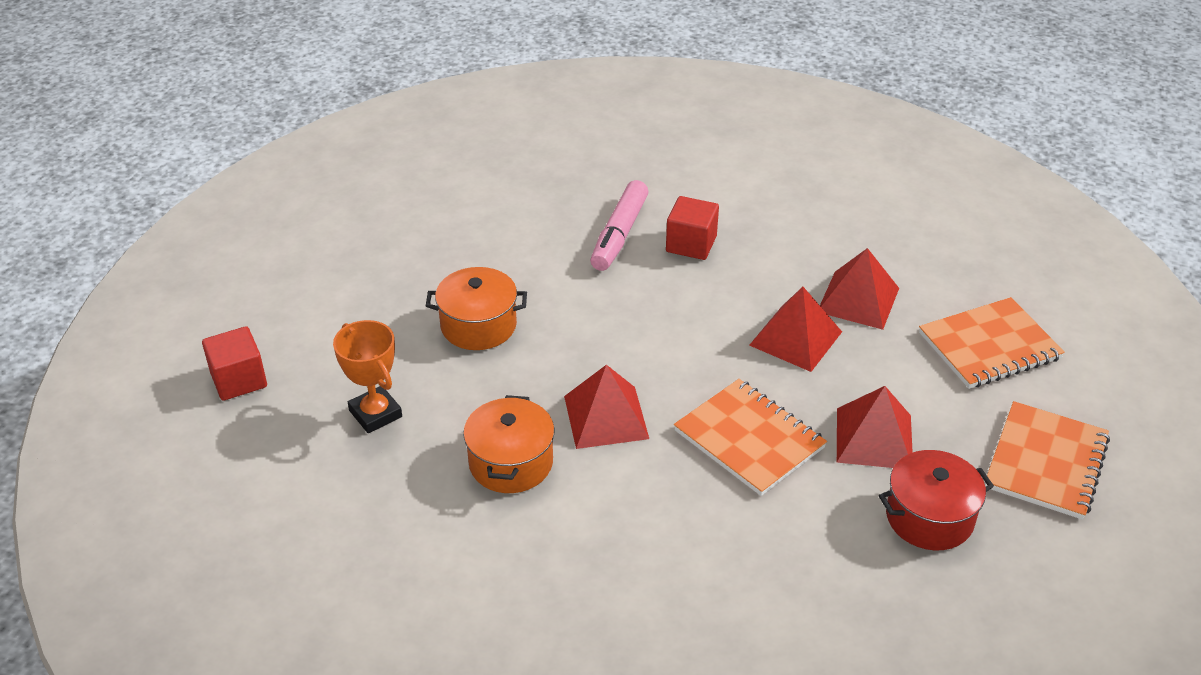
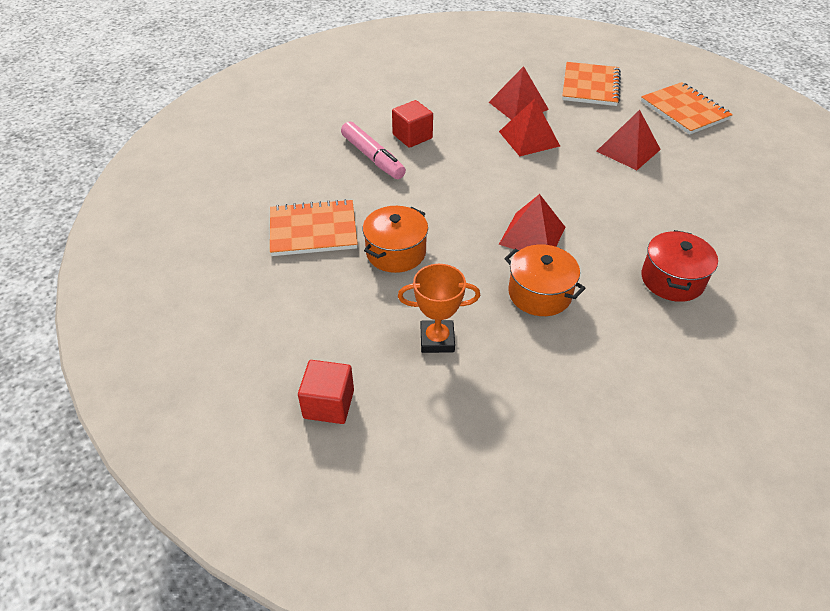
camera: 55 degrees left, 5 degrees up
(749, 439) = (595, 191): orange notebook -> orange notebook (313, 230)
(929, 517) = (698, 160): red pot -> red pot (672, 279)

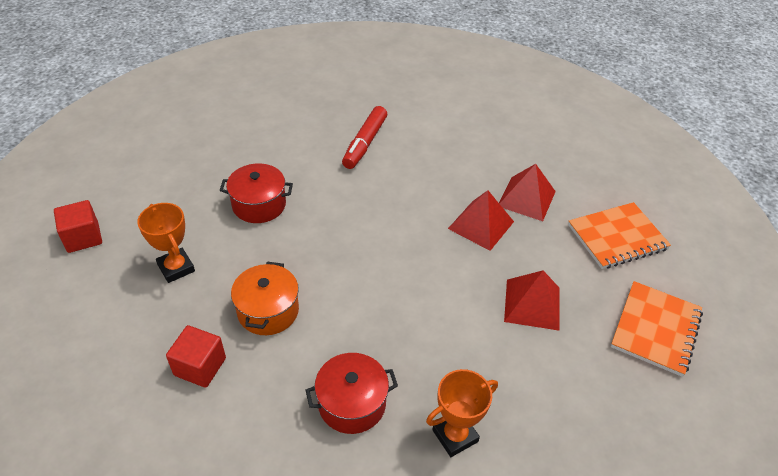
camera: 55 degrees right, 0 degrees up
(313, 230) = (253, 151): orange notebook -> none
(373, 158) = (364, 143): pink marker -> red marker
(396, 252) = (259, 205): orange pot -> red pot
(412, 136) = (413, 152): red cube -> red cube (200, 366)
(532, 235) = (341, 278): red pyramid -> none
(729, 238) = (455, 435): none -> orange trophy

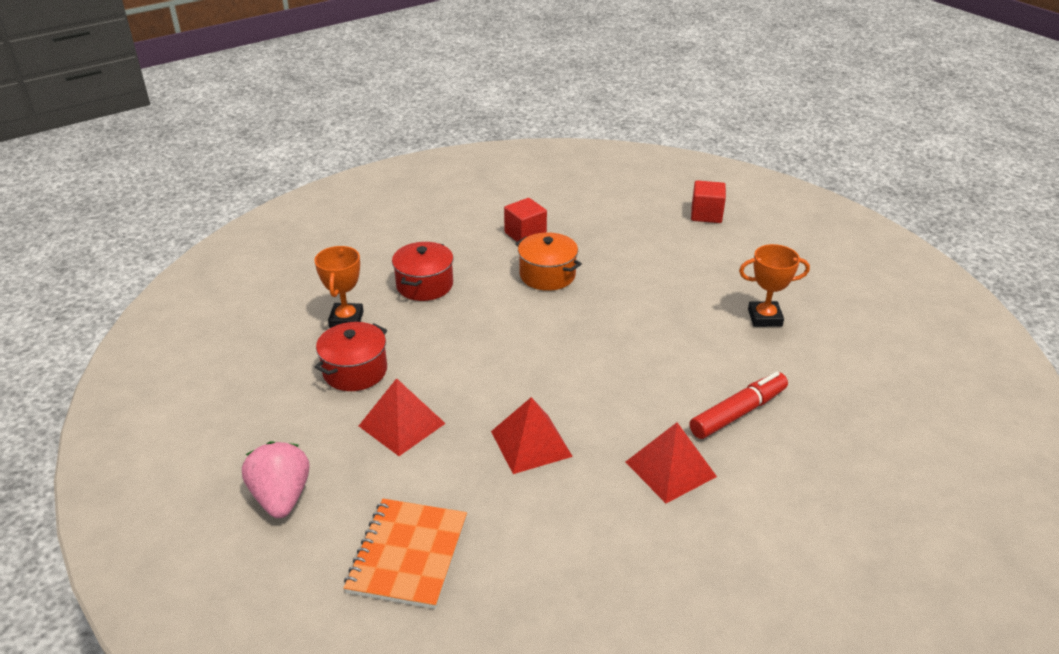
camera: 125 degrees right, 10 degrees down
(176, 268) = (634, 246): orange trophy -> orange trophy (765, 318)
(259, 205) = (682, 306): red pot -> red pot (355, 371)
(364, 143) = (738, 413): red marker -> red marker turned 90 degrees clockwise
(526, 198) = (538, 508): red pyramid -> red pyramid (670, 469)
(655, 329) = (281, 497): orange notebook -> pink strawberry

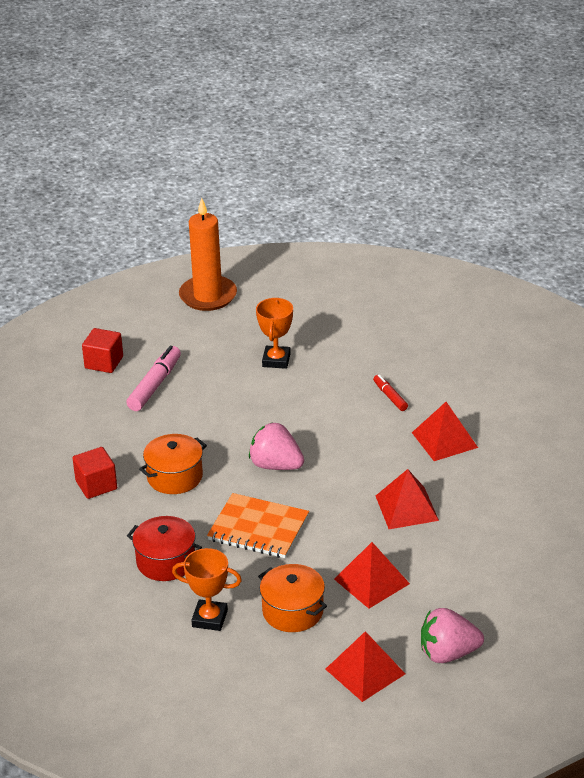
camera: 80 degrees left, 0 degrees up
(261, 431) = (365, 671): none -> red pyramid
(355, 371) = (293, 611): red pot -> orange pot
(408, 555) = (514, 580): orange notebook -> orange notebook (258, 528)
(581, 336) = (276, 465): none -> pink strawberry
(684, 247) = (155, 385): none -> pink marker
(738, 413) = (390, 396): red marker -> red marker, size x0.57
(853, 260) = (208, 296): none -> orange candle

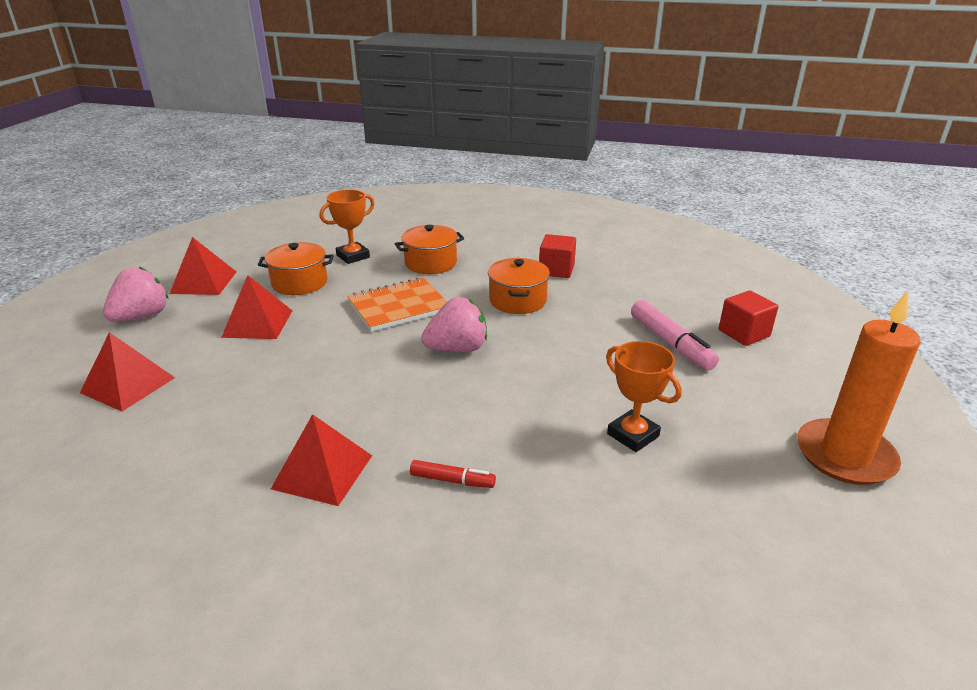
camera: 130 degrees right, 5 degrees down
(166, 561) = (430, 263): red pot -> orange pot
(406, 508) = (288, 384): red pyramid -> red pyramid (128, 385)

